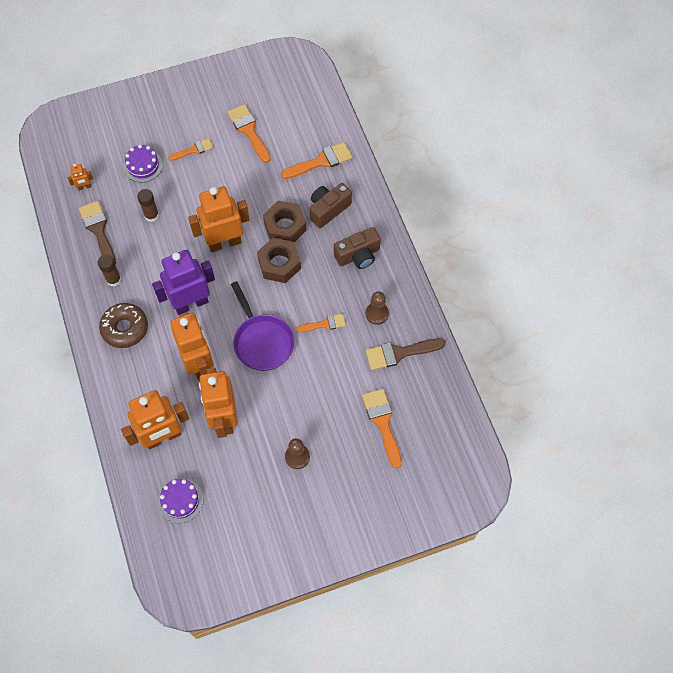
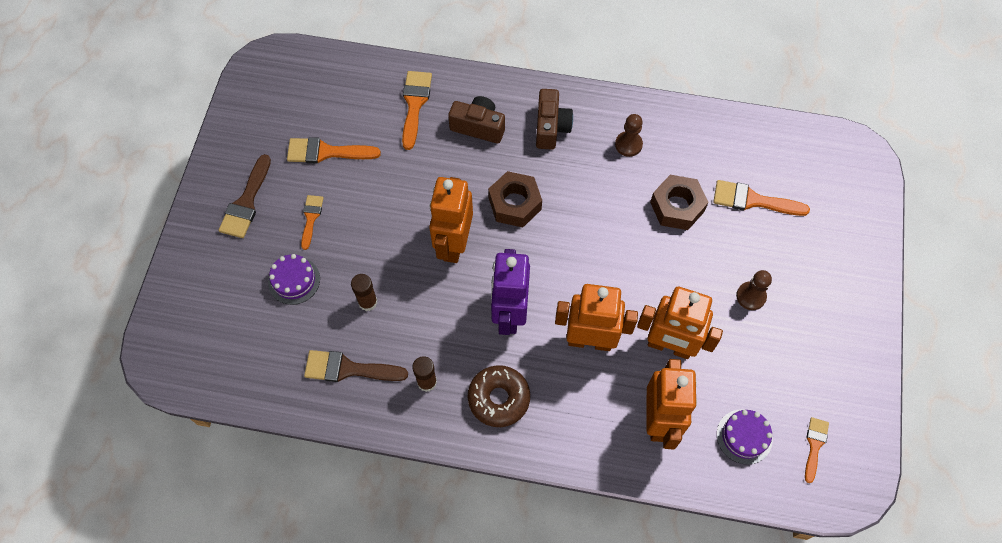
camera: 60 degrees left, 0 degrees up
(84, 187) = (278, 358): orange robot -> none
(262, 341) = (598, 265): purple pan -> none
(285, 226) = (472, 176): brown nut -> brown nut (677, 207)
(324, 324) = (612, 197): orange brush -> orange brush (814, 445)
(328, 209) = (478, 127): brown camera -> brown camera turned 120 degrees clockwise
(399, 353) = (684, 147): brown brush -> brown brush (246, 202)

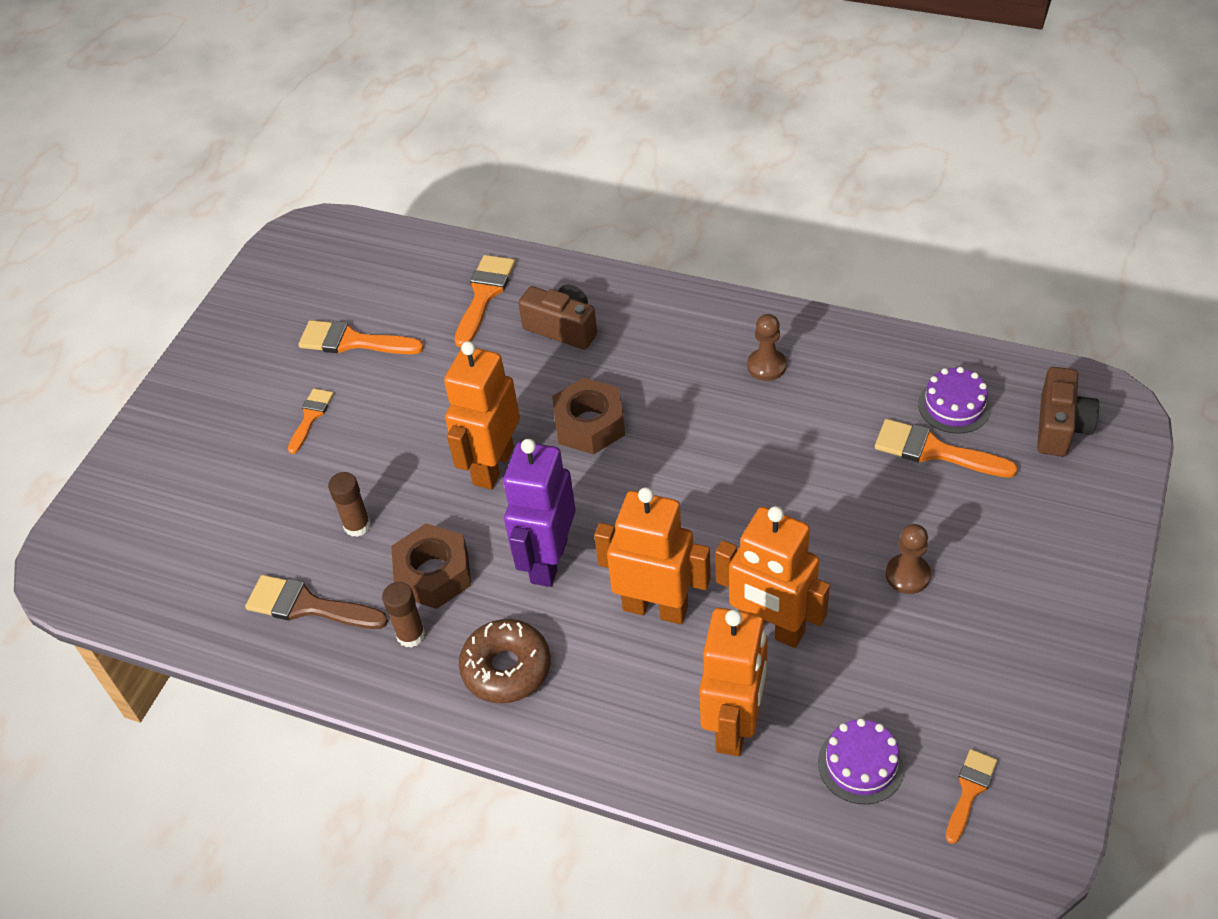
camera: 15 degrees right, 15 degrees down
(246, 202) = (232, 391): brown brush -> none
(294, 280) = (267, 489): purple cake -> purple cake (954, 406)
(551, 127) = (662, 336): brown camera -> brown camera (1060, 426)
(677, 207) = (820, 449): brown nut -> brown nut (433, 574)

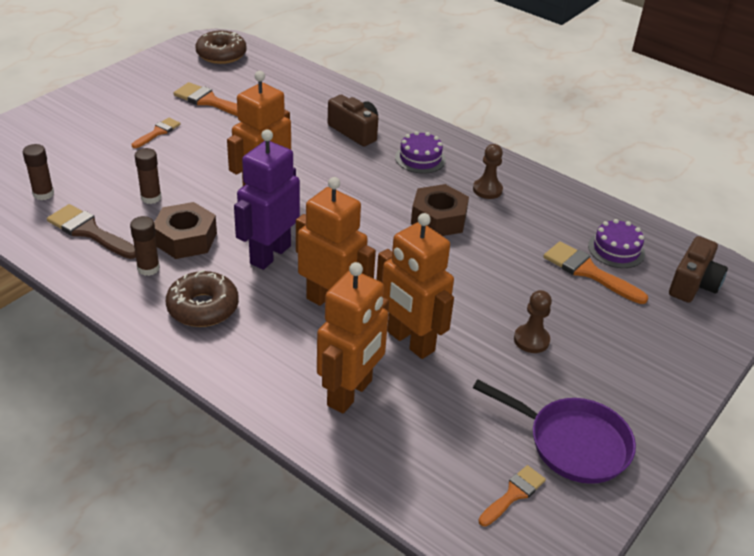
camera: 10 degrees right, 10 degrees down
(217, 568) = (43, 194): none -> brown glue stick
(326, 254) = (221, 54): none -> brown donut
(484, 295) = (312, 101): orange brush -> none
(589, 424) = (343, 187): brown nut -> brown nut (438, 219)
(861, 764) = (435, 448): purple cake -> purple cake (420, 158)
(1007, 700) = (572, 443): none -> purple pan

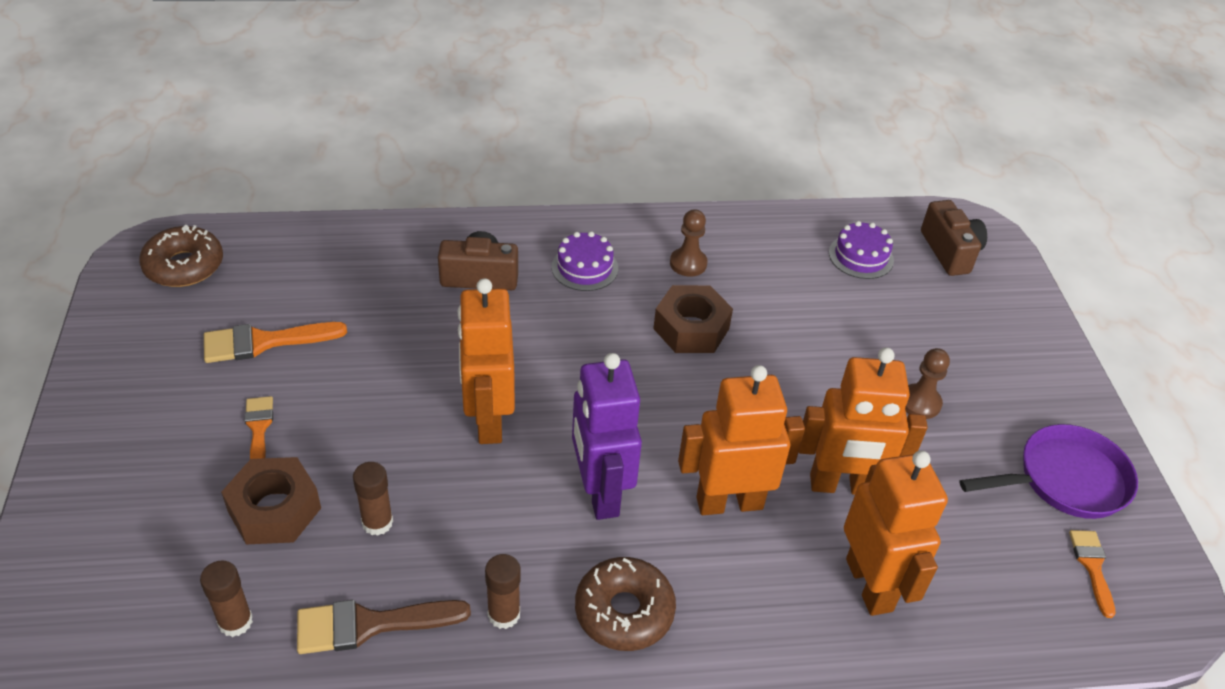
camera: 45 degrees left, 5 degrees up
(185, 239) = (491, 544): brown nut -> brown nut (274, 510)
(588, 272) = (870, 296): orange brush -> none

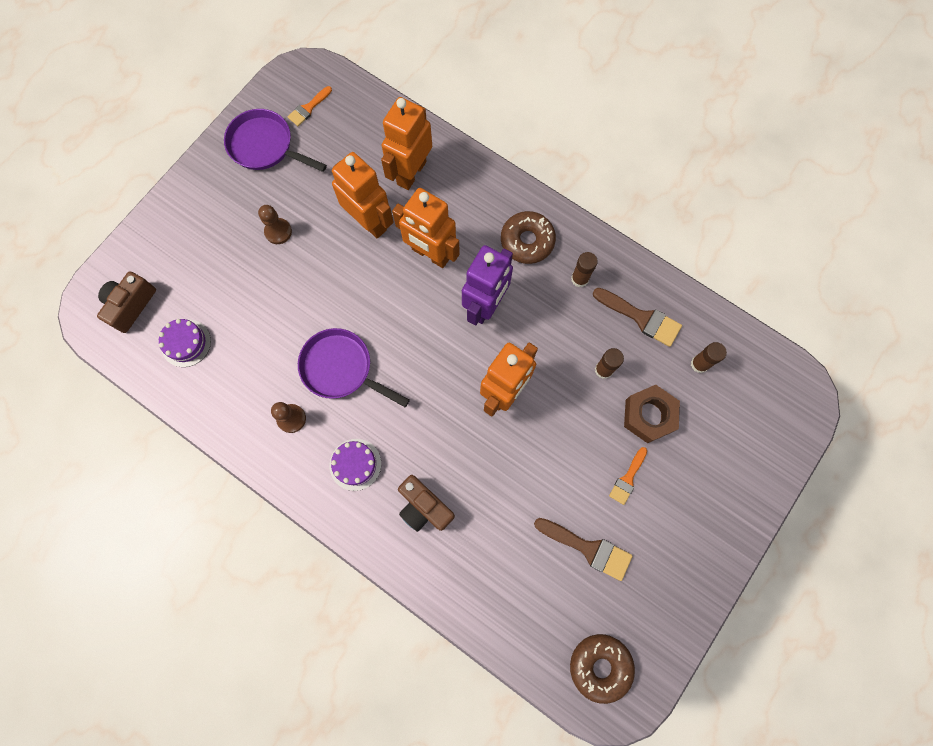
camera: 135 degrees left, 30 degrees up
(264, 342) = (588, 548): orange brush -> brown brush
(691, 328) = (341, 368): brown nut -> purple pan

